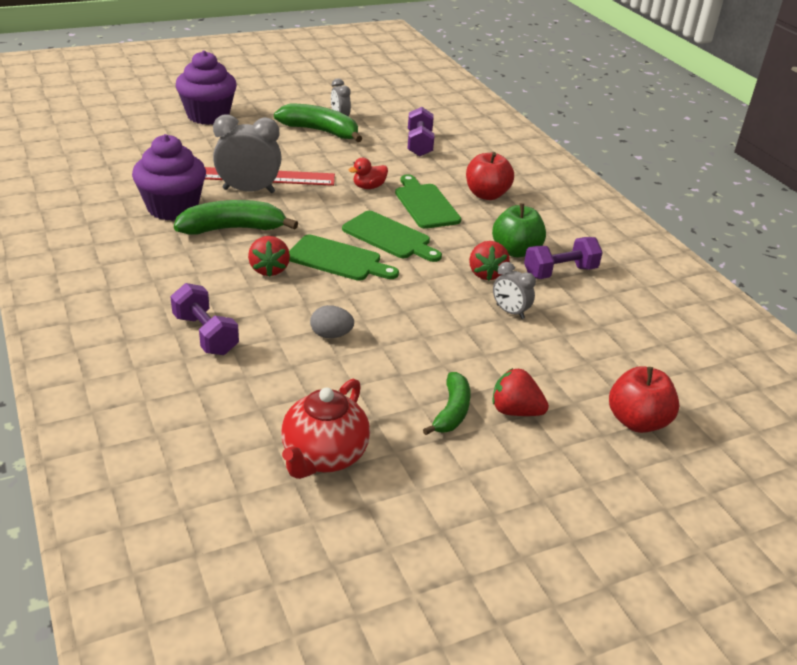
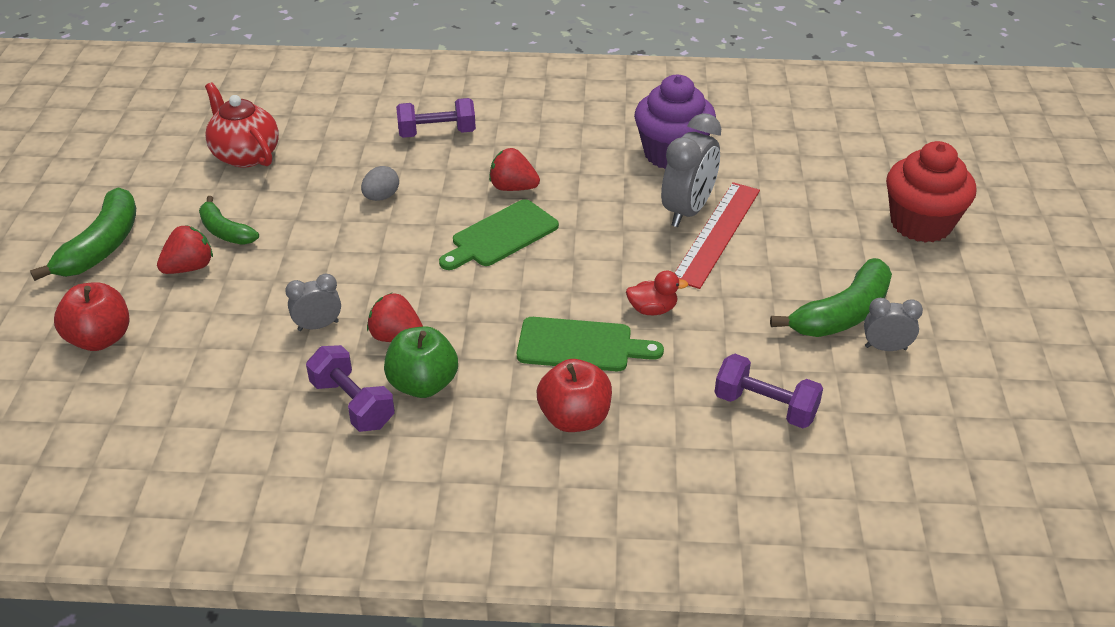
camera: 120 degrees right, 5 degrees up
(208, 116) = (921, 224): purple cupcake -> red cupcake
(233, 229) = (606, 182): green banana -> green banana (102, 246)
(369, 187) = (652, 309): red duck -> red duck turned 90 degrees clockwise
(389, 237) = (522, 287): green cutting board -> none
(560, 272) = (352, 404): purple dumbbell -> purple dumbbell turned 45 degrees counterclockwise

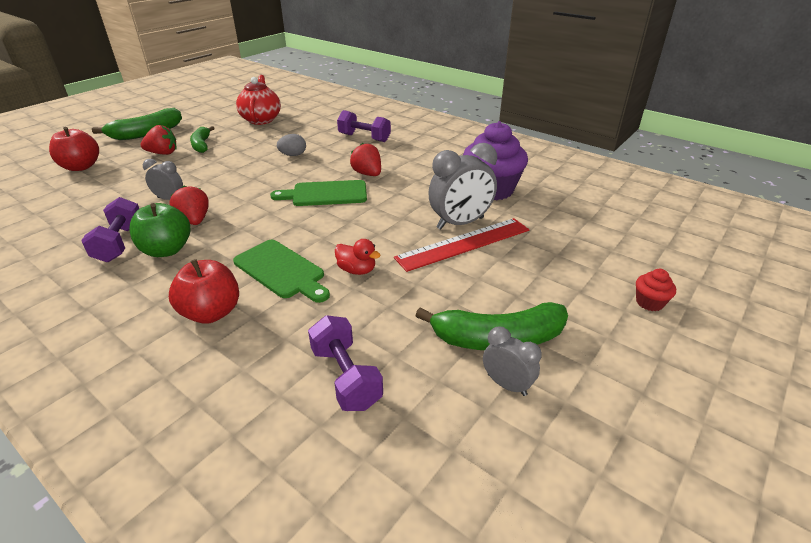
camera: 35 degrees right, 5 degrees down
(921, 224) = (649, 302): red cupcake -> red cupcake, size x0.43

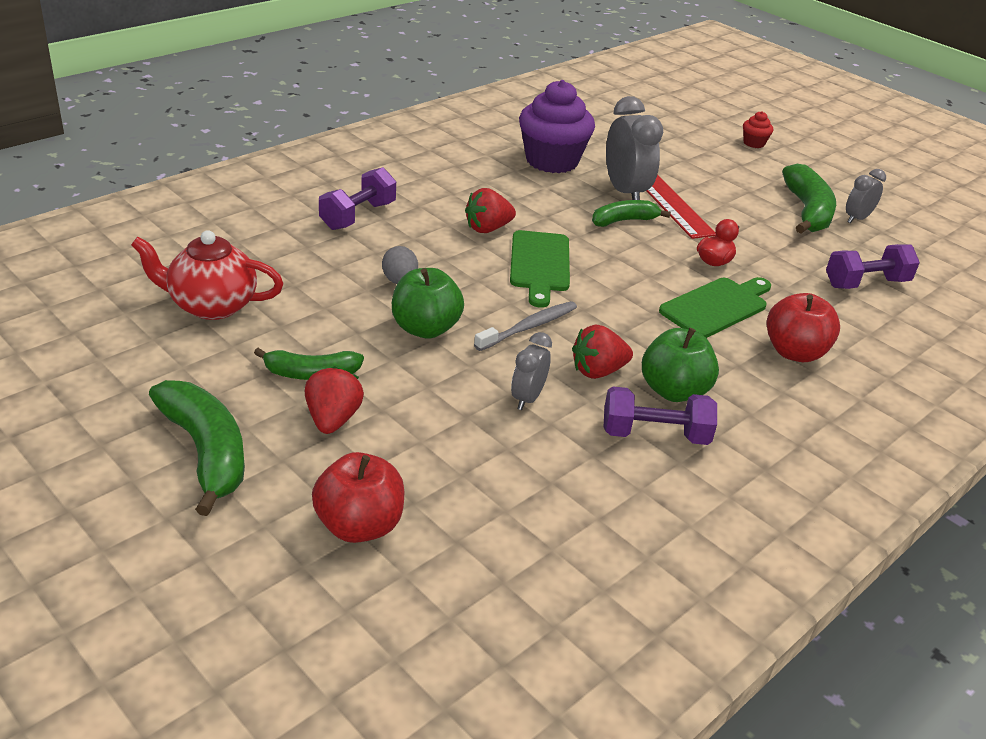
camera: 85 degrees left, 0 degrees up
(243, 166) = (425, 328): none -> green apple
(246, 195) = (529, 327): none -> grey toothbrush
(408, 224) = (624, 221): none -> green banana

